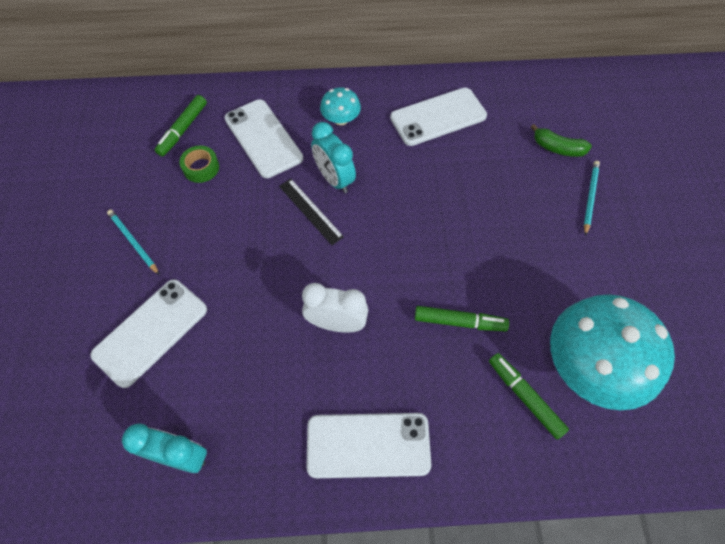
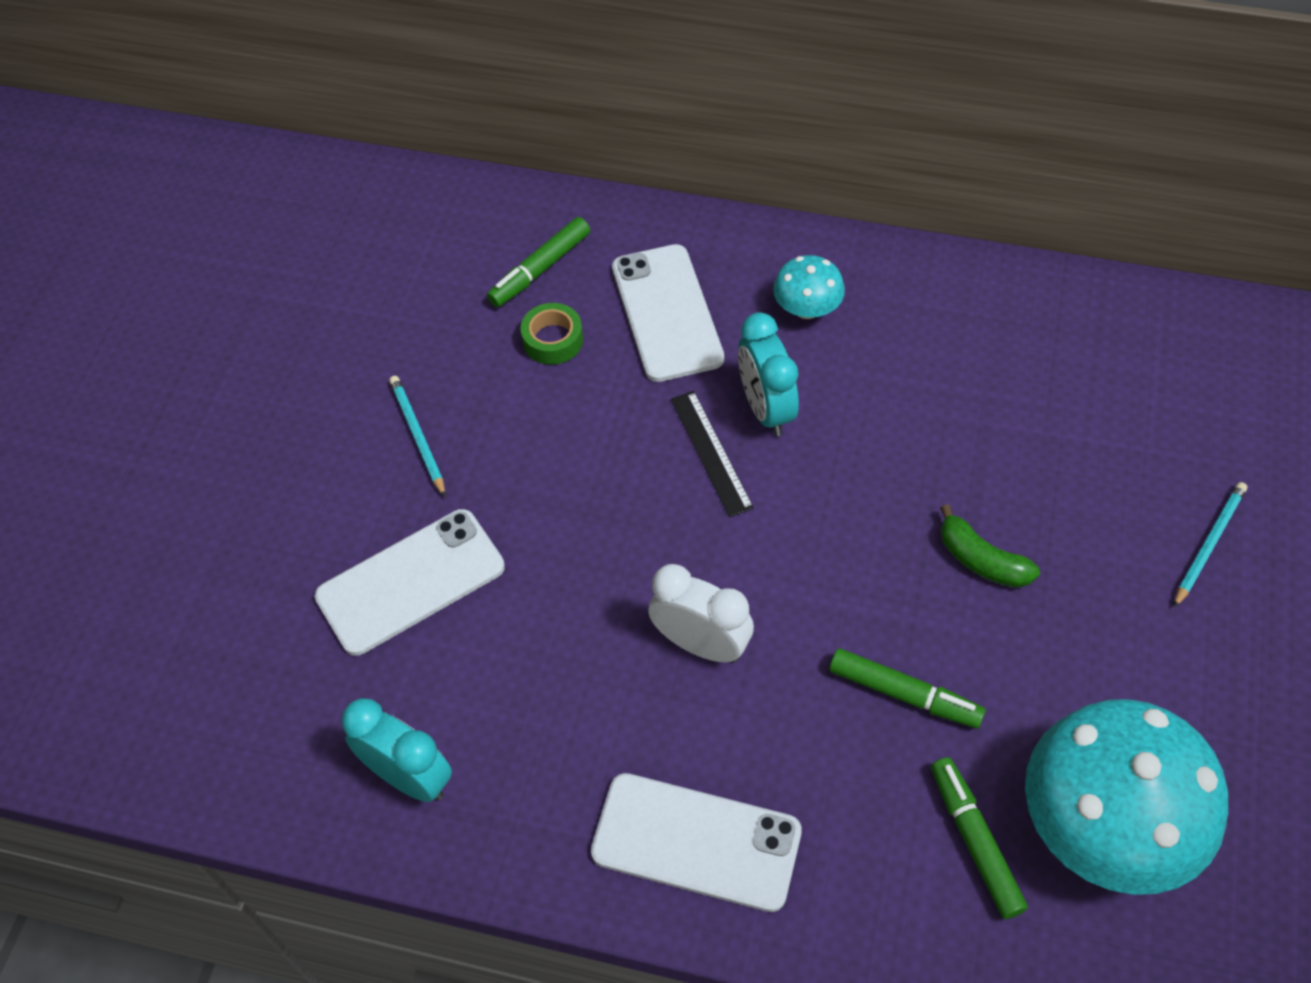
camera: 20 degrees right, 5 degrees down
(438, 117) = (979, 341): white phone -> none
(558, 148) = (1180, 444): green banana -> green banana (981, 560)

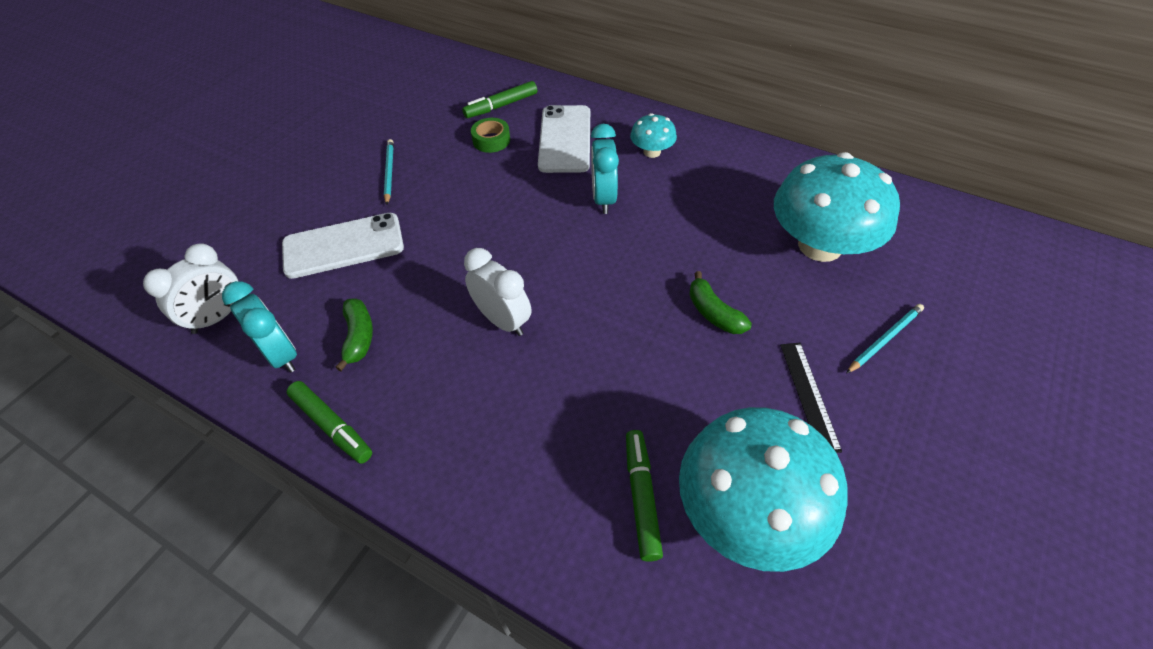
camera: 15 degrees right, 5 degrees down
(282, 744) = (218, 317): none -> white clock
(508, 722) = (359, 337): none -> green banana
(696, 842) = (442, 443): white phone -> none
(711, 452) = (558, 215): black ruler -> black ruler (809, 395)
(904, 694) = (627, 383): green marker -> green marker (332, 425)
(1091, 418) = (820, 245): none -> turquoise mushroom

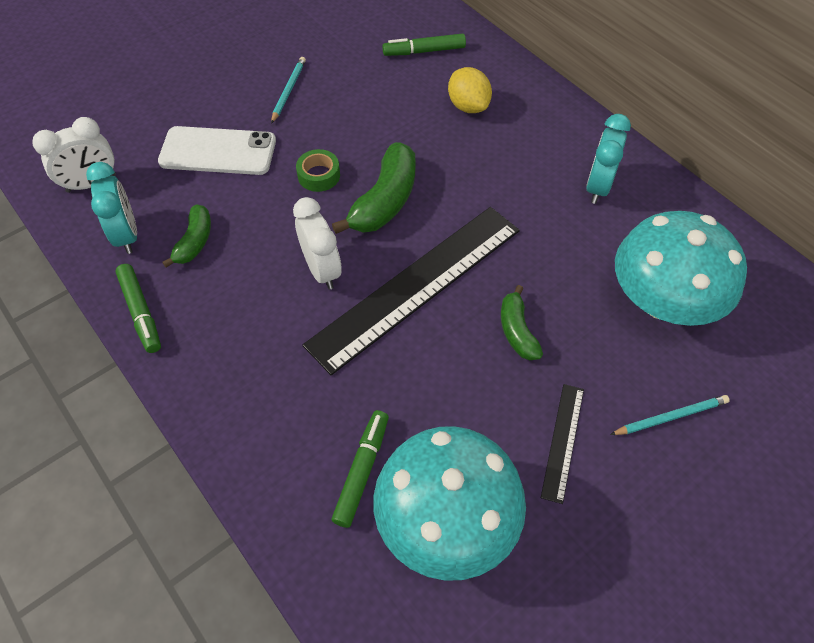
camera: 20 degrees right, 5 degrees up
(491, 140) = (397, 86): green tape -> green tape (319, 175)
(531, 240) = (385, 201): none -> green banana
(565, 139) = (468, 106): white phone -> yellow lemon
(600, 305) = (416, 285): none -> black ruler
(603, 198) = (473, 181): turquoise clock -> turquoise clock (598, 187)
(652, 152) = (547, 146): turquoise mushroom -> none

